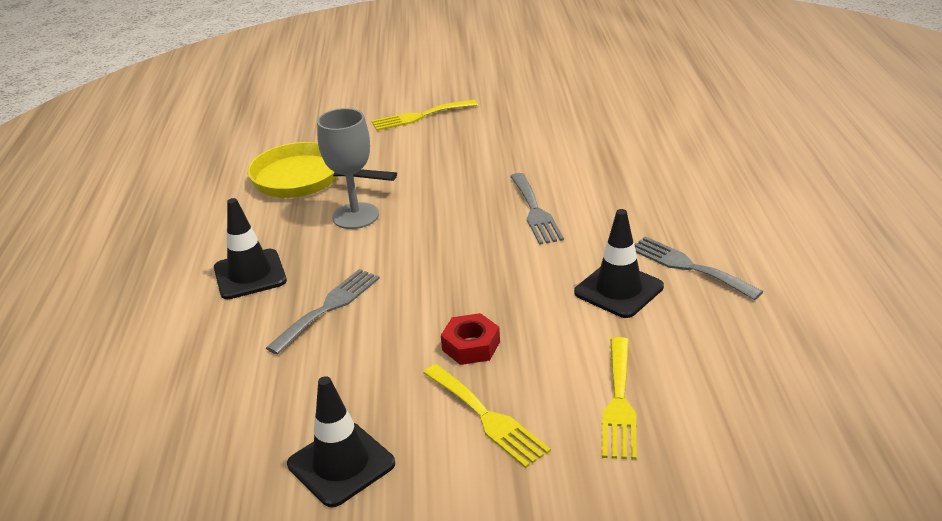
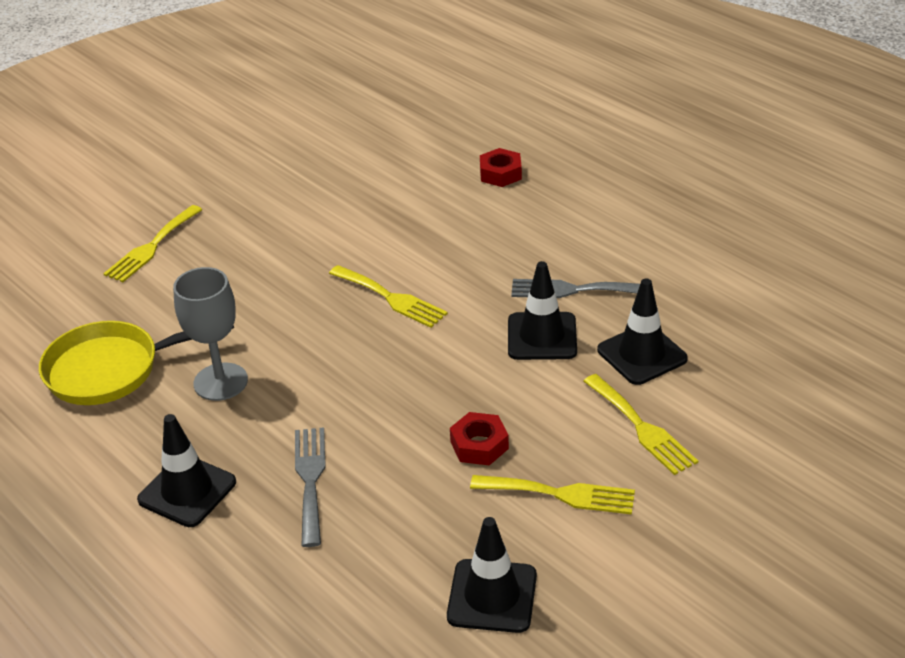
camera: 40 degrees left, 5 degrees up
(535, 211) = (391, 298): grey fork -> yellow fork
(690, 344) = (642, 354): none -> black traffic cone
(728, 158) = (500, 173): none -> red nut

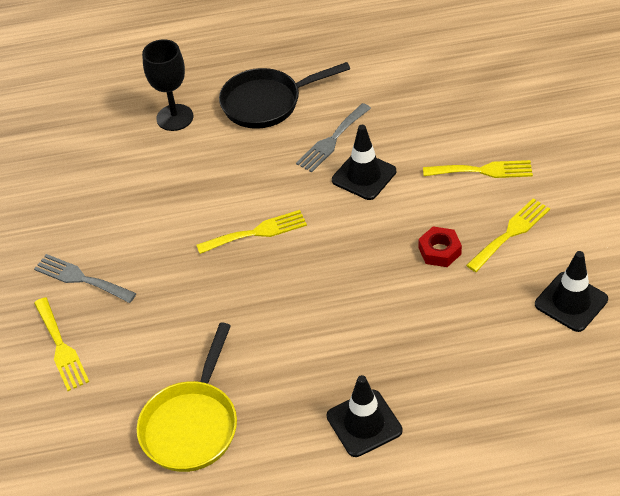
camera: 55 degrees left, 10 degrees up
(220, 382) = (264, 362): grey goblet -> none
(310, 480) = (405, 350): grey fork -> grey fork (81, 278)
(500, 173) = (175, 117): red nut -> black goblet
(583, 220) = (266, 103): none -> black pan
(642, 354) = (420, 139): black traffic cone -> none

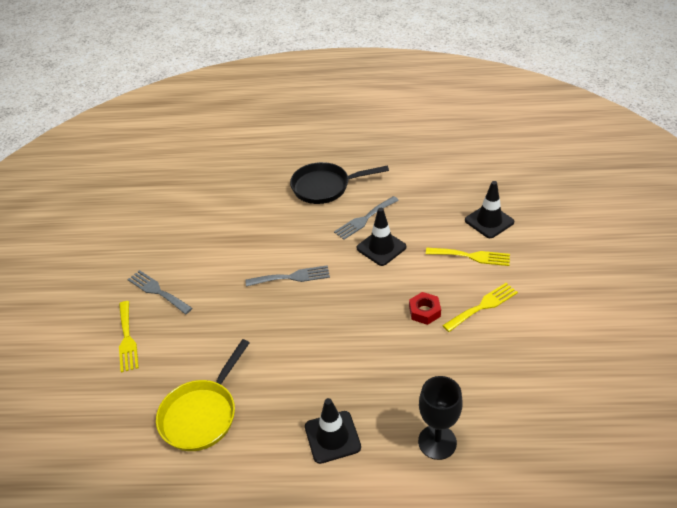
camera: 10 degrees right, 5 degrees down
(175, 117) = (258, 189): black goblet -> black goblet (437, 442)
(257, 232) = (292, 277): yellow fork -> grey fork
(571, 302) = (519, 367): black traffic cone -> black traffic cone (489, 221)

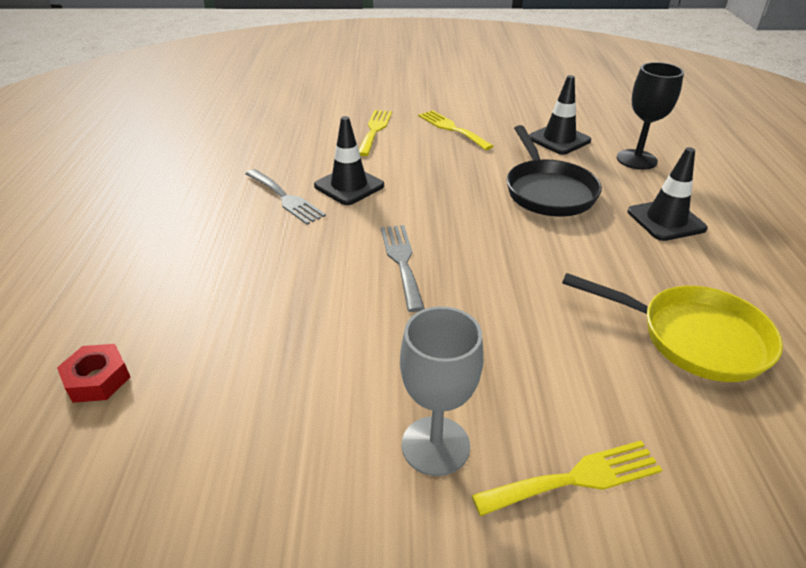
camera: 95 degrees left, 5 degrees down
(157, 291) = (435, 445): grey fork -> grey goblet
(325, 187) = (189, 235): black pan -> black pan (548, 191)
(424, 311) = (463, 160): red nut -> red nut (97, 379)
(489, 221) = (317, 118): black traffic cone -> black traffic cone (559, 139)

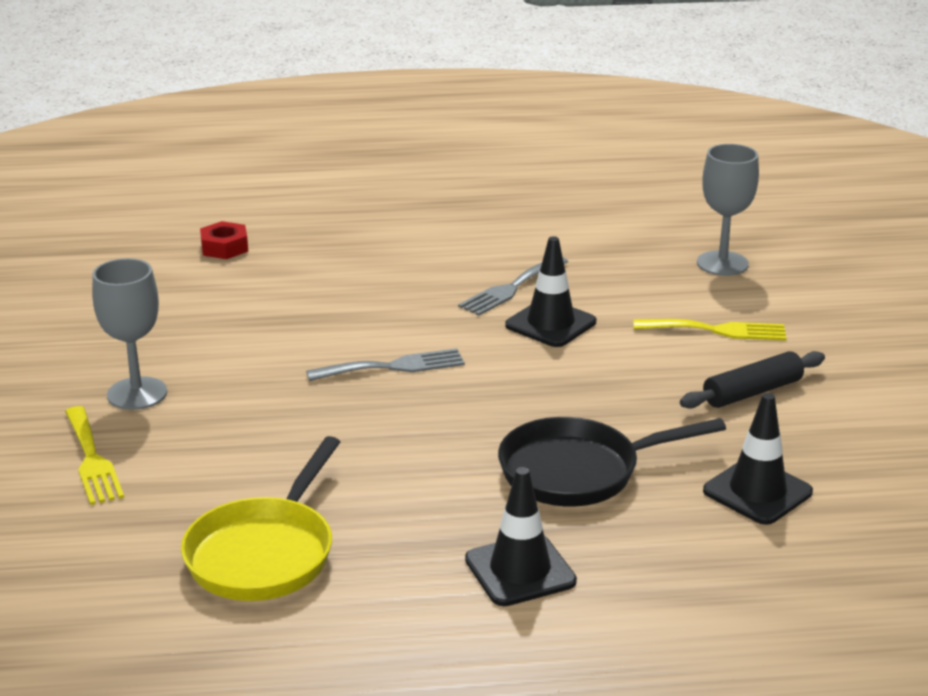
camera: 85 degrees right, 10 degrees down
(285, 119) = (722, 263): none -> grey goblet
(452, 129) = (752, 392): yellow fork -> black rolling pin
(636, 159) = (712, 567): black goblet -> none

